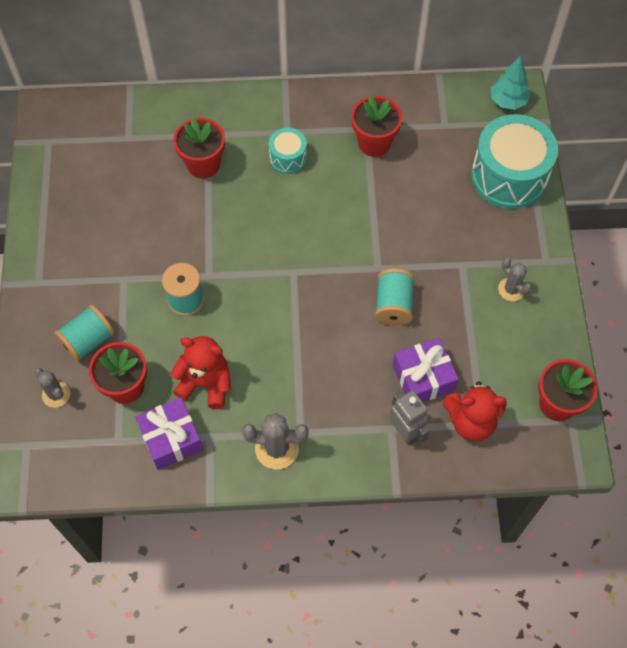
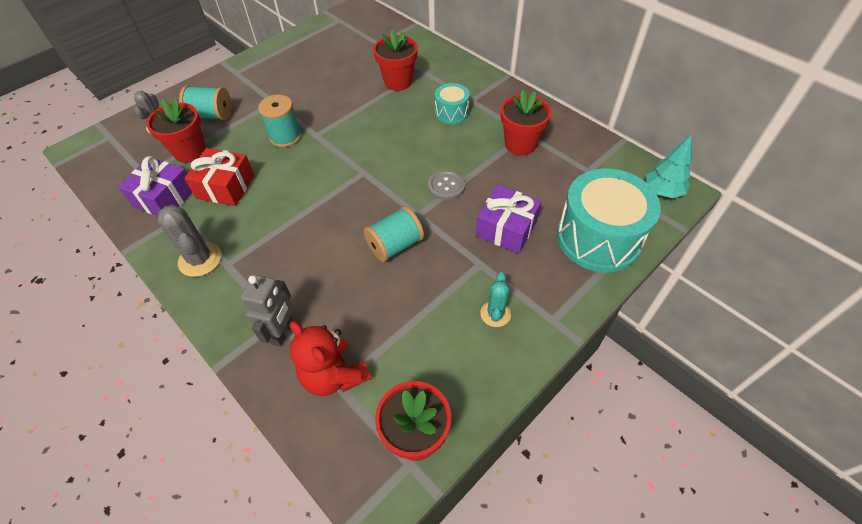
camera: 50 degrees right, 10 degrees down
(206, 383) = (226, 187): red teddy bear -> red gift
(367, 227) = (446, 186): none -> grey button
(423, 378) = (346, 310): purple gift -> purple gift (506, 228)
(511, 289) = (495, 314): grey cactus -> turquoise cactus

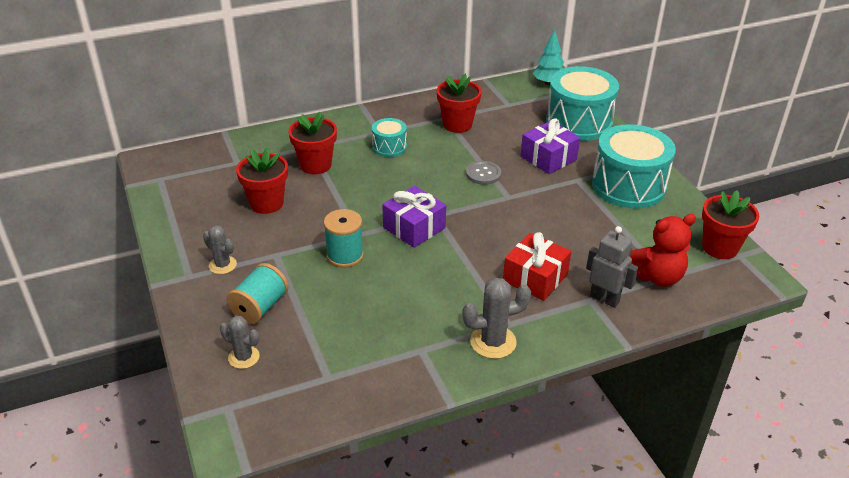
camera: 70 degrees left, 15 degrees down
(164, 198) = (383, 362): purple gift -> purple gift (414, 227)
(190, 151) = (315, 333): red flower pot -> red flower pot (267, 203)
(226, 187) = (396, 311): red gift -> red gift (535, 278)
(252, 82) = (222, 265): none -> grey cactus
(395, 245) = (537, 217): turquoise spool -> none
(495, 314) = (628, 186): turquoise cactus -> turquoise drum

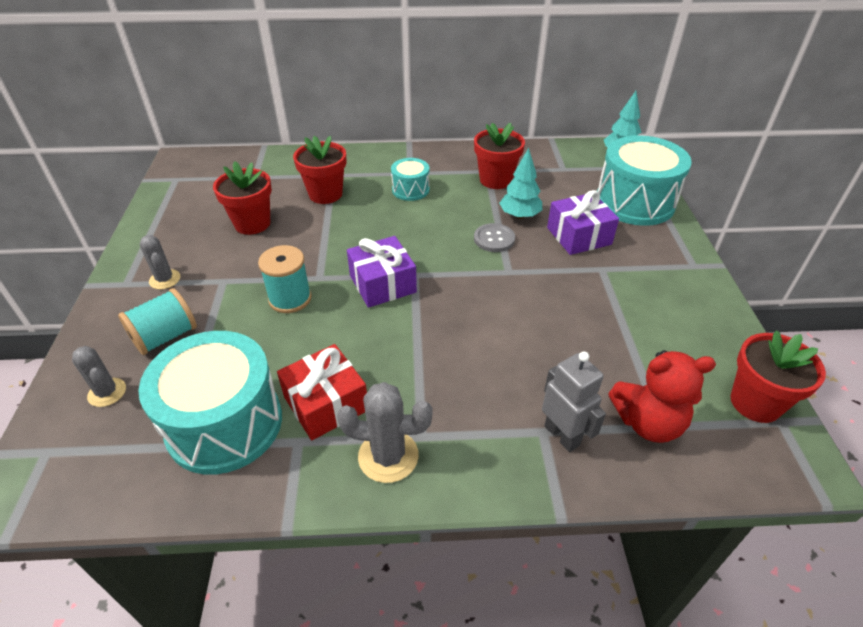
camera: 20 degrees right, 5 degrees up
(493, 151) = (519, 216): none -> turquoise tree
(535, 278) = (487, 381): red gift -> red gift (326, 403)
(628, 186) = (662, 290): turquoise drum -> turquoise drum (225, 424)

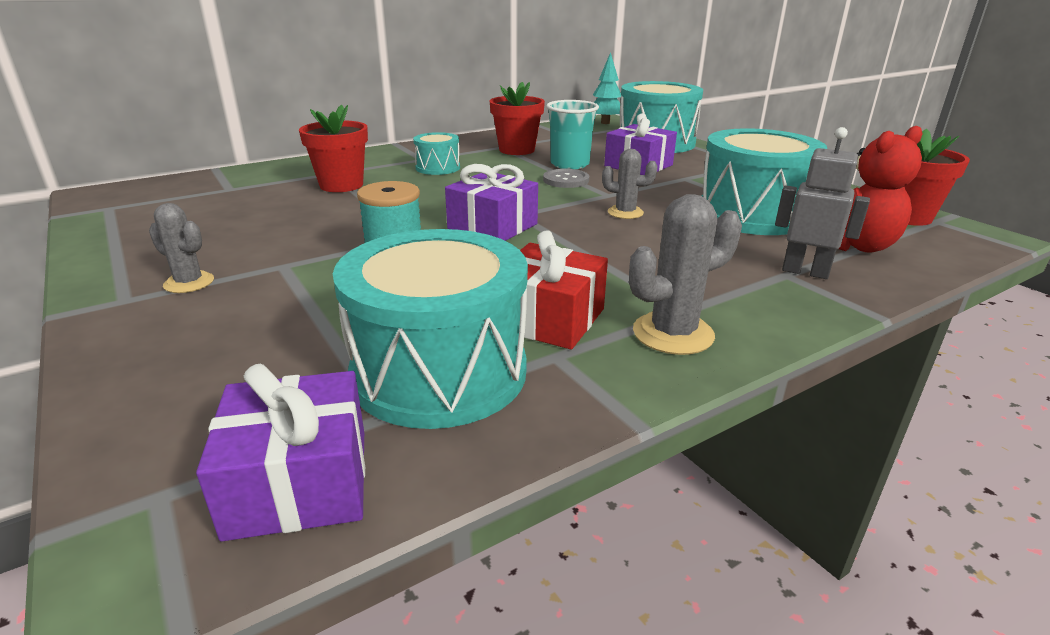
camera: 30 degrees left, 15 degrees down
(101, 474) = (299, 482): none -> purple gift
(107, 392) = (210, 401): grey cactus -> grey cactus (625, 213)
(165, 337) = (250, 327): turquoise spool -> none
(252, 223) = (270, 219): red flower pot -> none
(519, 216) = (569, 164): turquoise tree -> turquoise cup
(603, 343) = (751, 214): none -> turquoise drum

